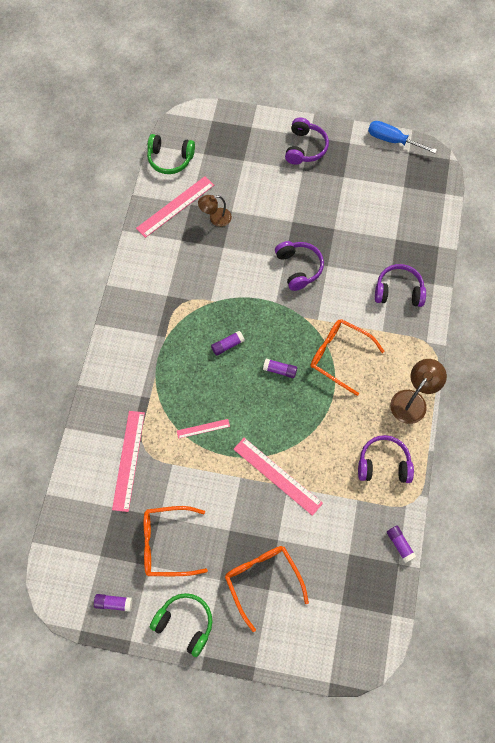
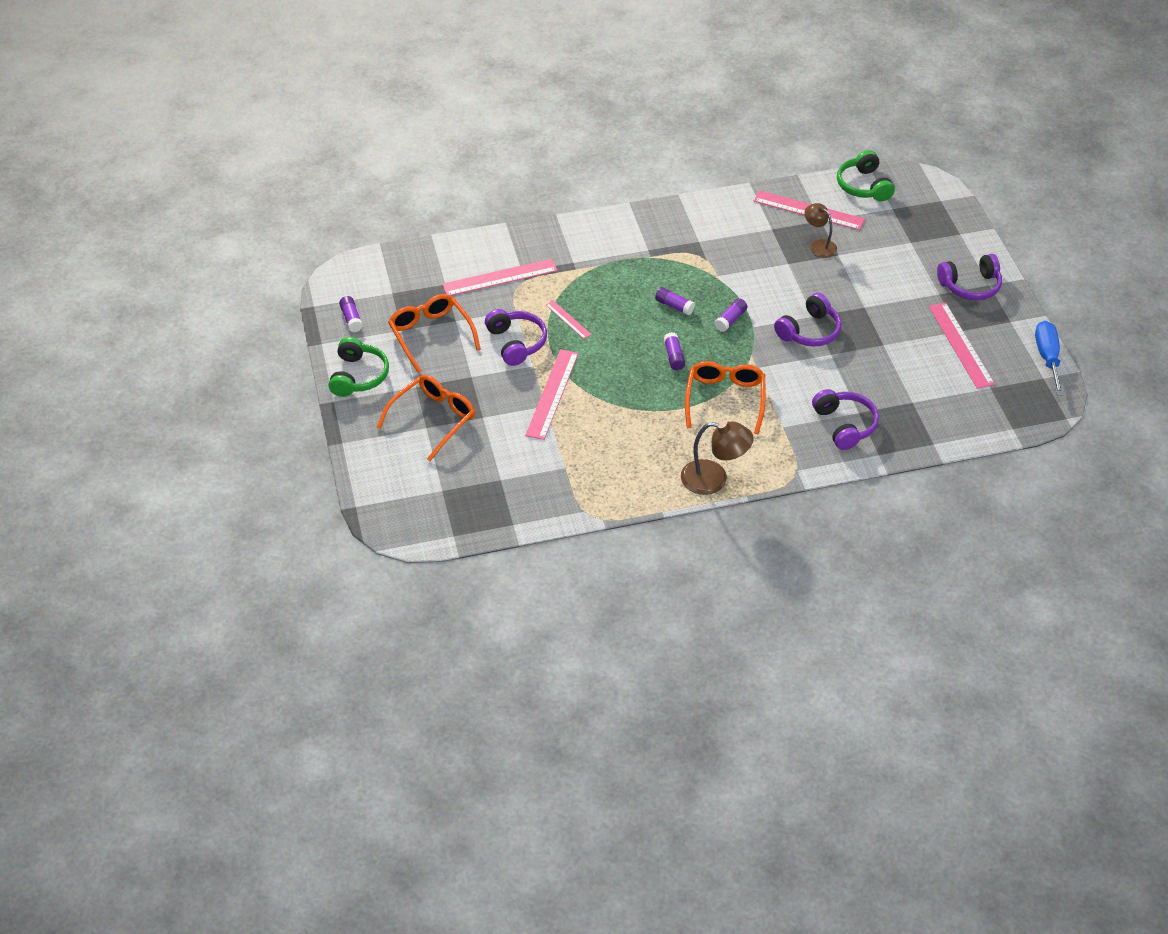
camera: 65 degrees right, 20 degrees down
(357, 183) = (960, 345): none -> pink ruler
(383, 464) = (620, 477): purple headphones -> purple headphones (516, 343)
(399, 544) = (535, 519): purple glue stick -> purple glue stick (730, 320)

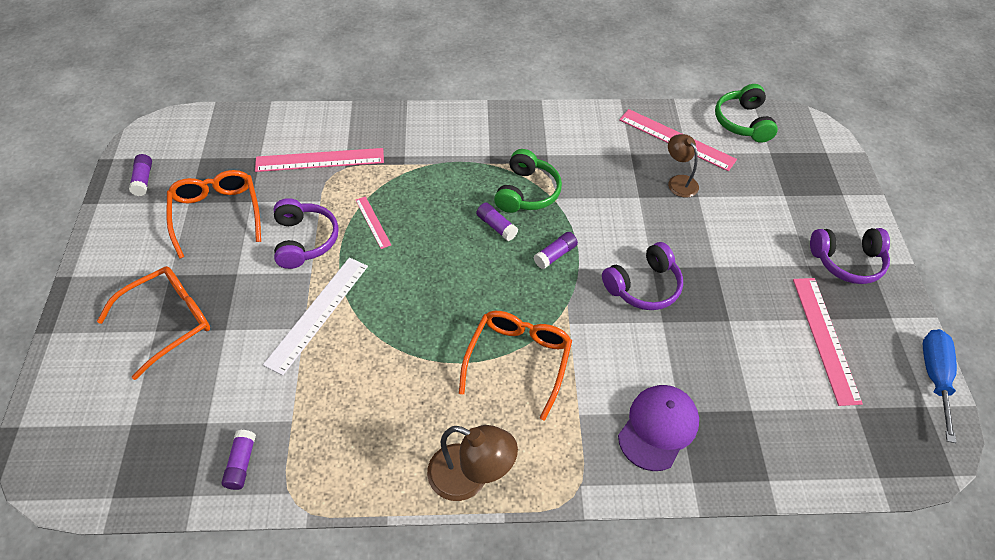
camera: 10 degrees right, 5 degrees up
(358, 376) = (114, 250): green headphones -> green headphones (527, 192)
(552, 394) = (317, 313): pink ruler -> white ruler
(674, 356) = (475, 290): purple glue stick -> purple glue stick (241, 464)
(844, 425) = (658, 428): purple headphones -> purple cap

